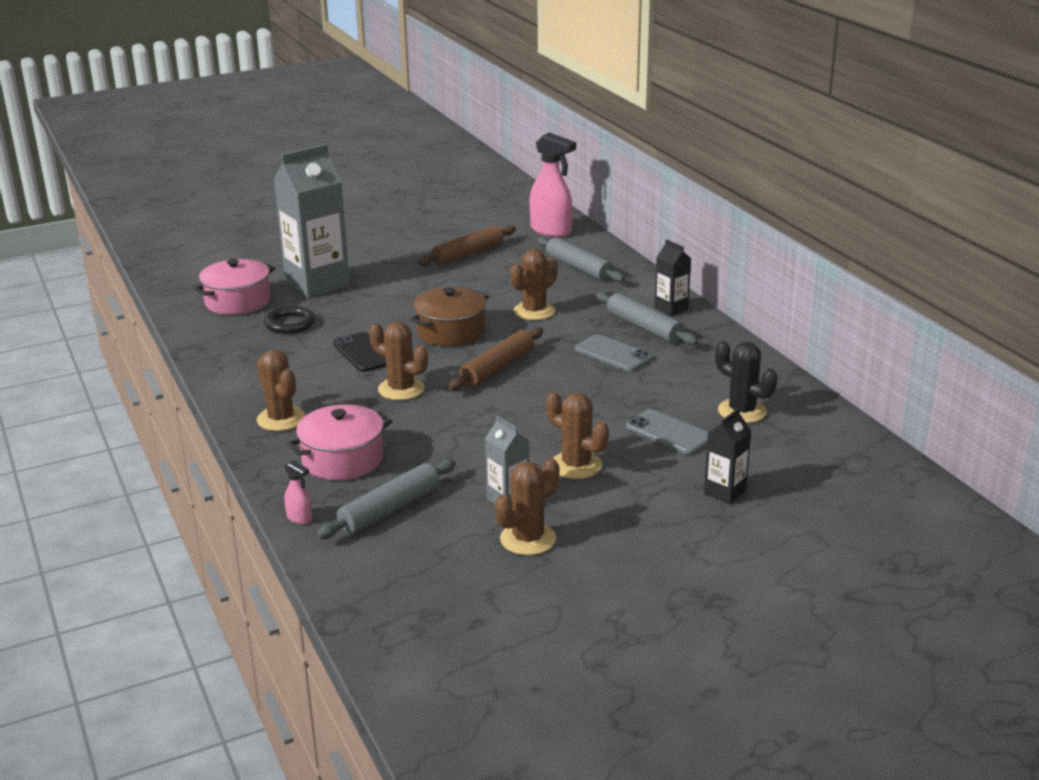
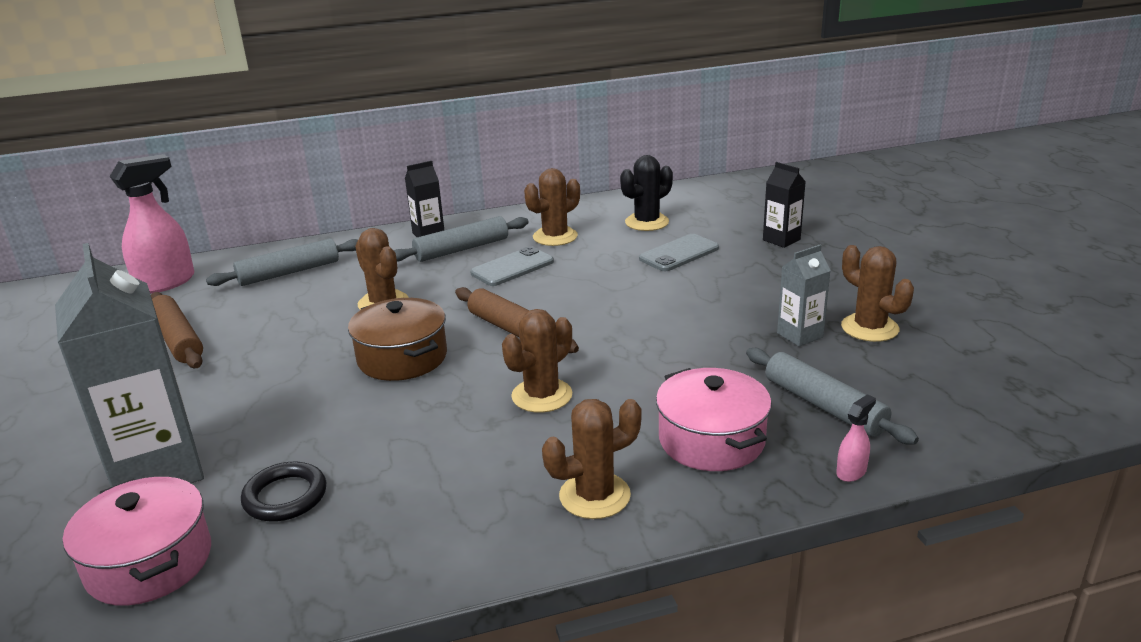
camera: 80 degrees left, 0 degrees up
(363, 353) = (425, 425): black phone -> none
(576, 465) = (734, 298): brown cactus -> brown cactus (555, 237)

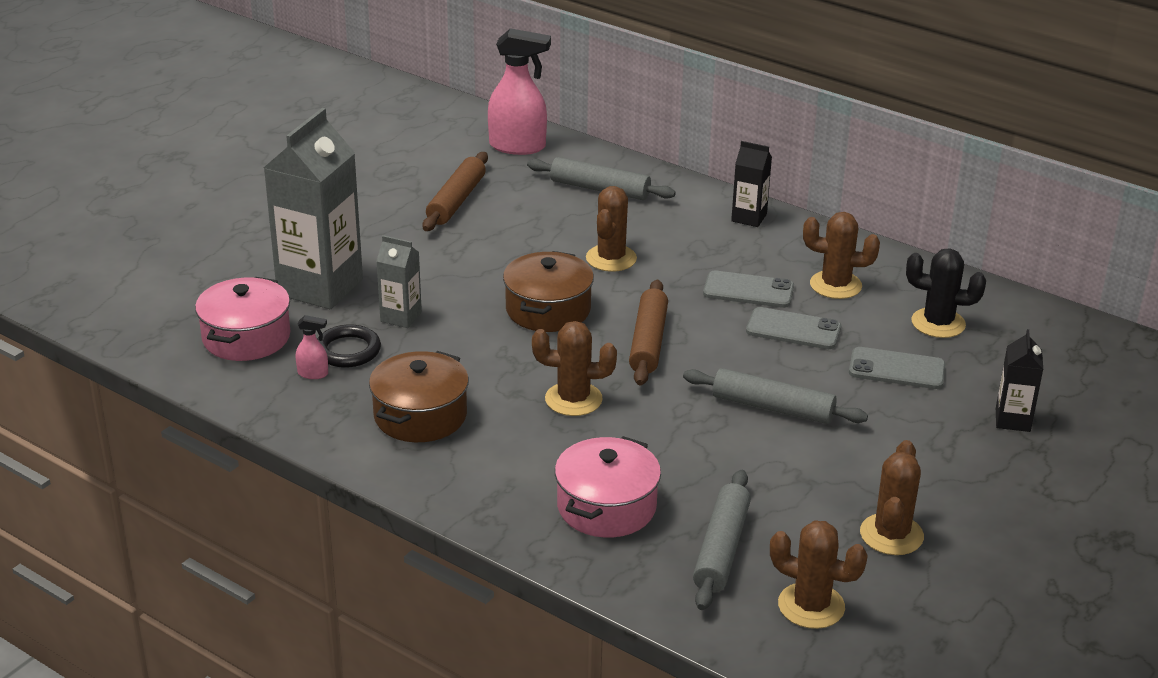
camera: 50 degrees right, 5 degrees up
(452, 493) = (420, 416): none -> brown pot
(462, 249) = (746, 248): grey rolling pin -> grey rolling pin (773, 408)
(583, 270) = (793, 329): none -> grey phone
(594, 496) = (481, 479): brown cactus -> brown cactus (811, 606)
(800, 335) = (826, 497): grey carton -> grey carton (401, 317)
(851, 472) = (640, 593): pink spray bottle -> pink spray bottle (313, 374)

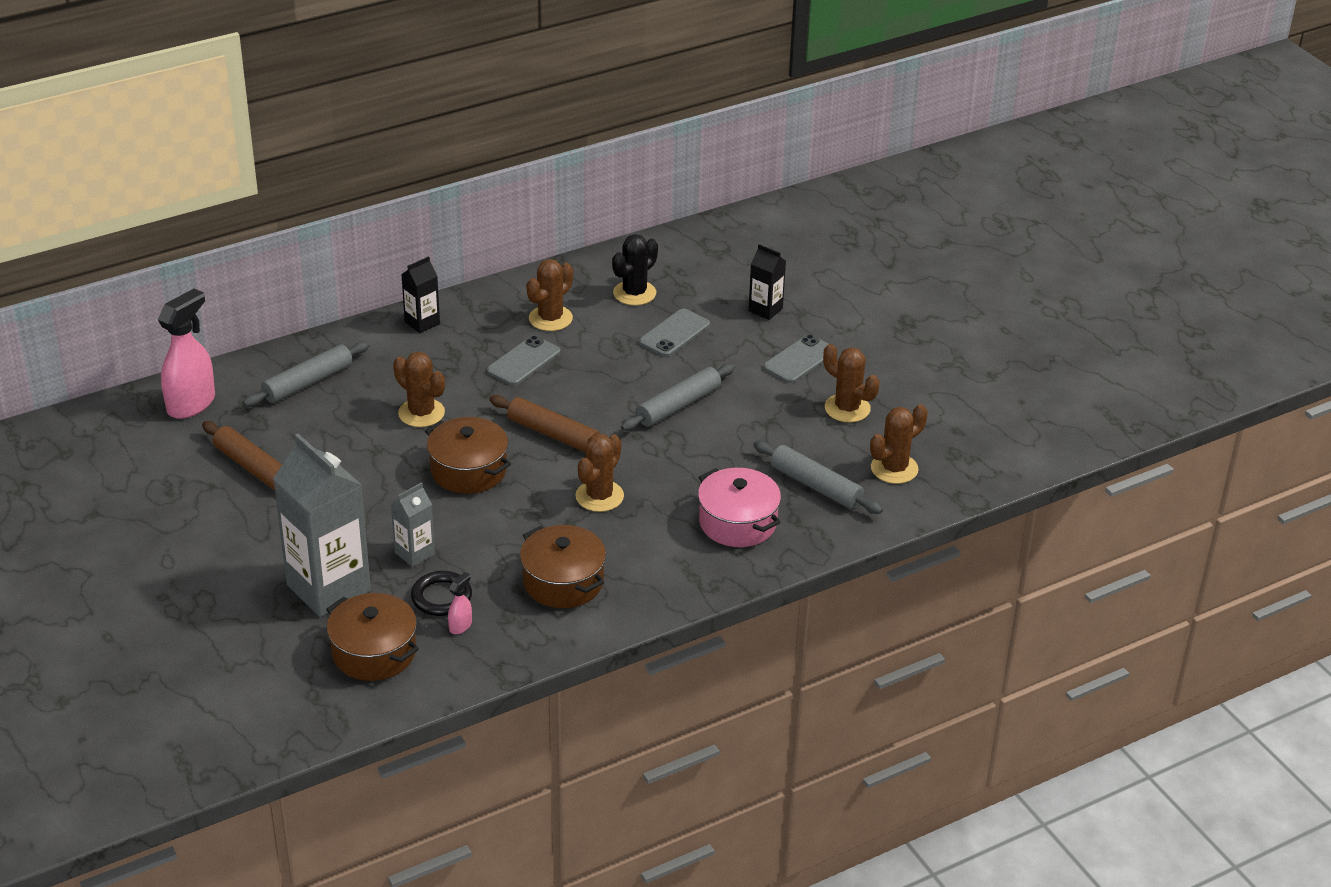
camera: 65 degrees left, 5 degrees up
(246, 337) = (374, 652): pink pot -> brown pot
(793, 329) = (591, 360): grey phone -> grey phone (800, 360)

